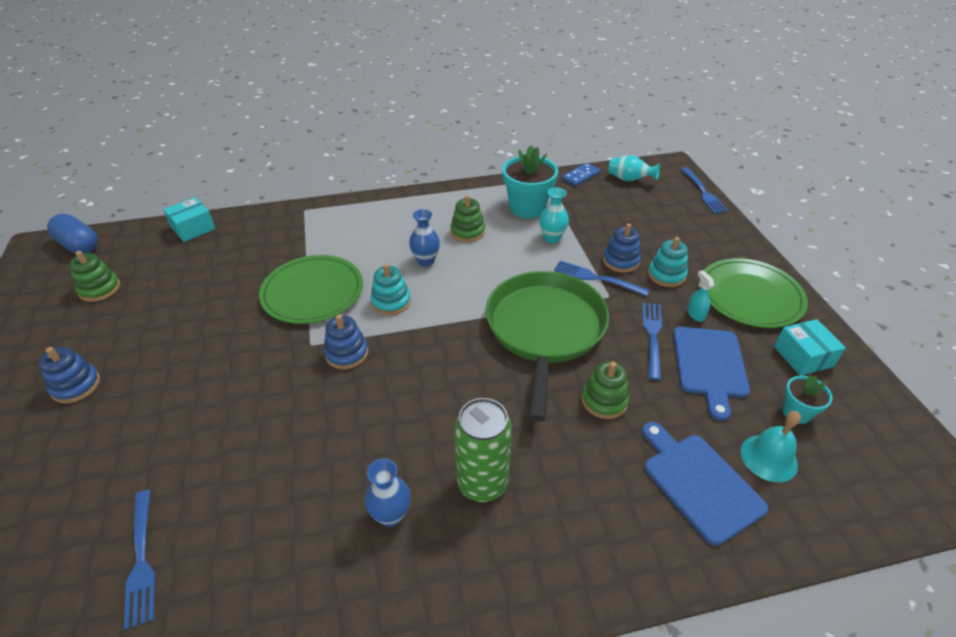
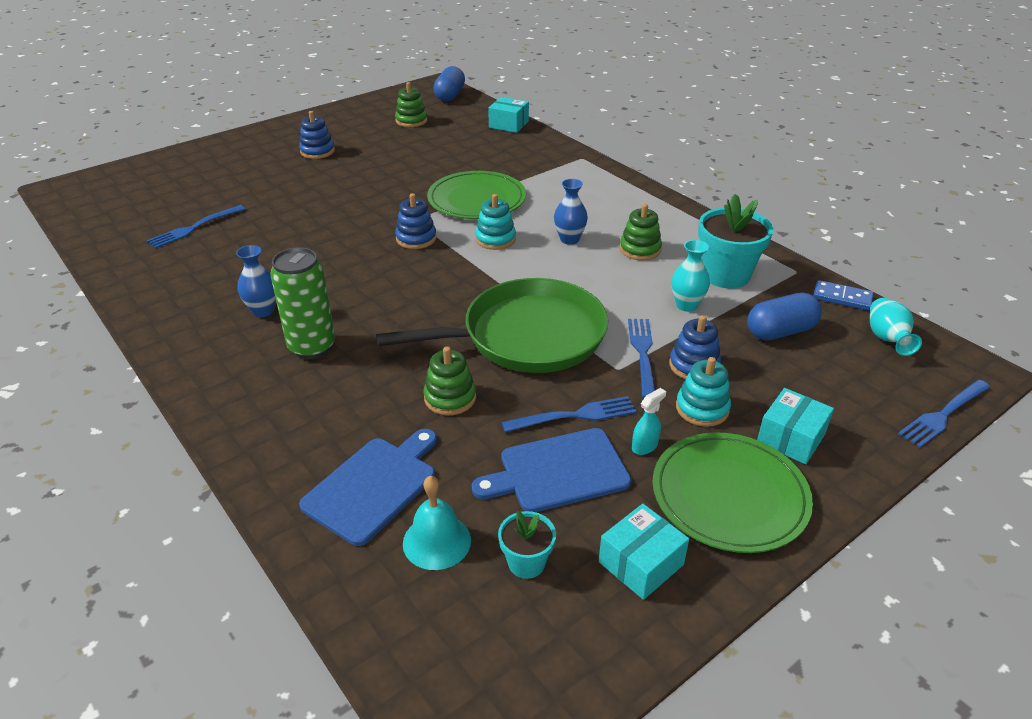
camera: 65 degrees right, 5 degrees down
(602, 213) = (780, 332): none -> blue capsule
(706, 251) = (791, 438): none -> turquoise box

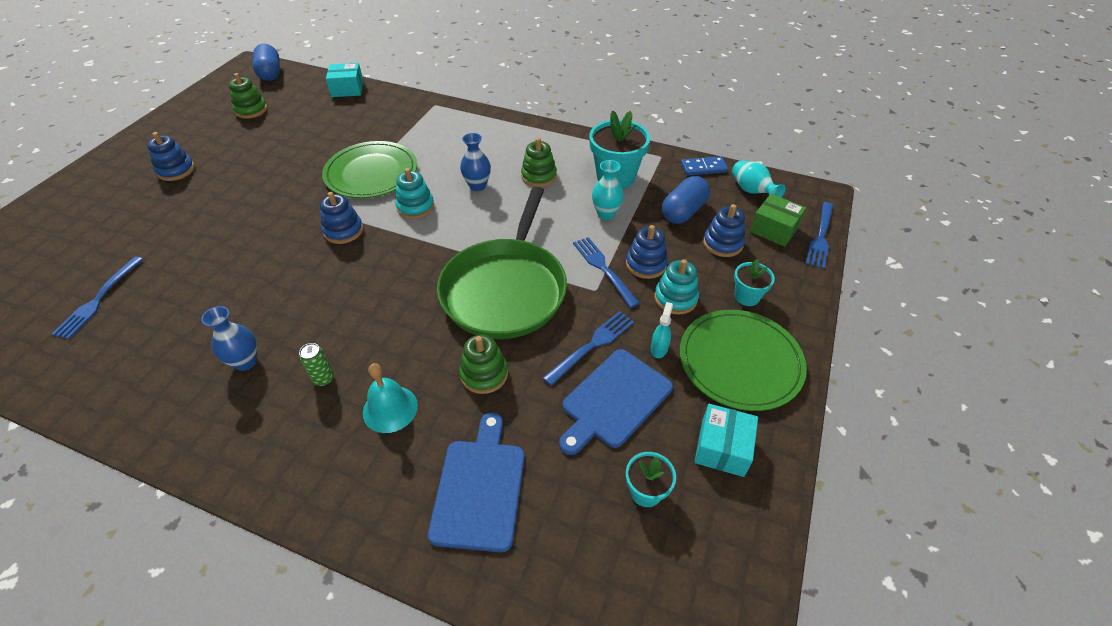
camera: 30 degrees left, 10 degrees up
(312, 347) = (324, 379): green can -> green can, size x0.46
(436, 541) = (567, 511): turquoise bell -> turquoise bell (390, 409)
(526, 336) = (506, 289): green pan -> green pan turned 150 degrees clockwise
(791, 438) = (747, 296): turquoise box -> turquoise flower pot
(804, 377) = (722, 243): none -> blue stacking toy
(884, 386) = (774, 229): none -> green box

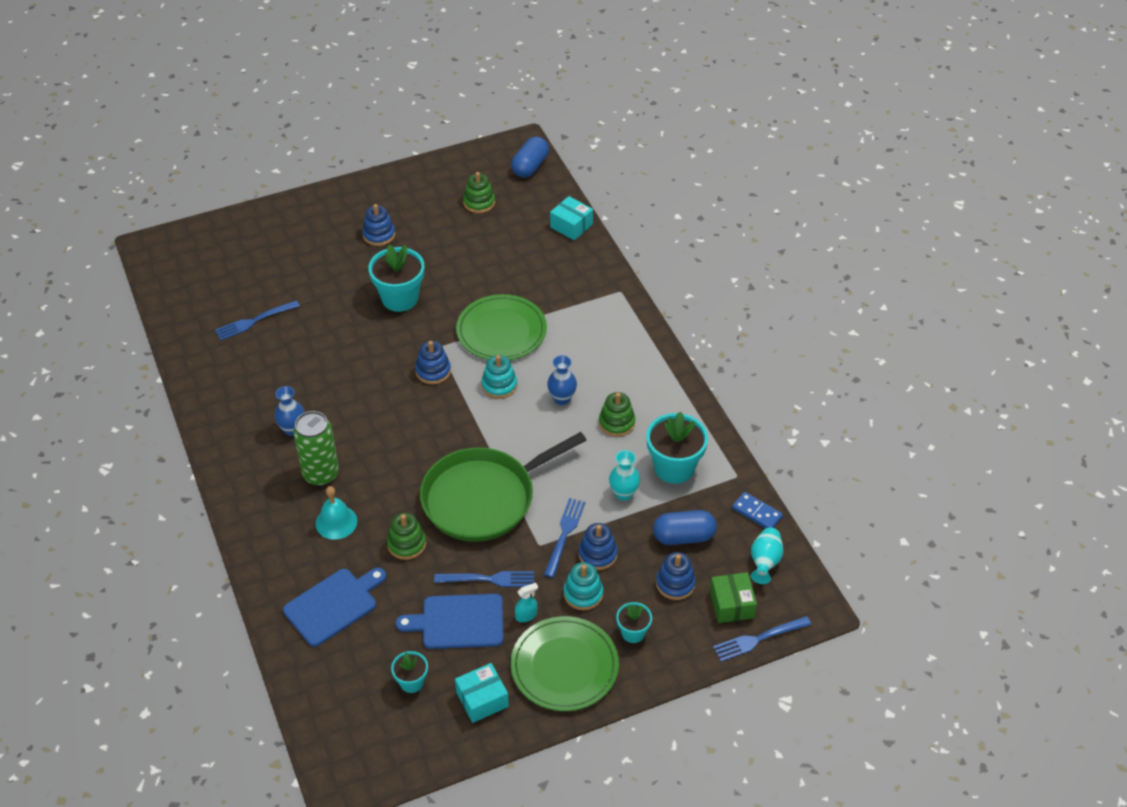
camera: 45 degrees right, 0 degrees up
(249, 200) = (400, 298): none -> turquoise flower pot
(324, 379) = (321, 474): green can -> green can, size x2.17

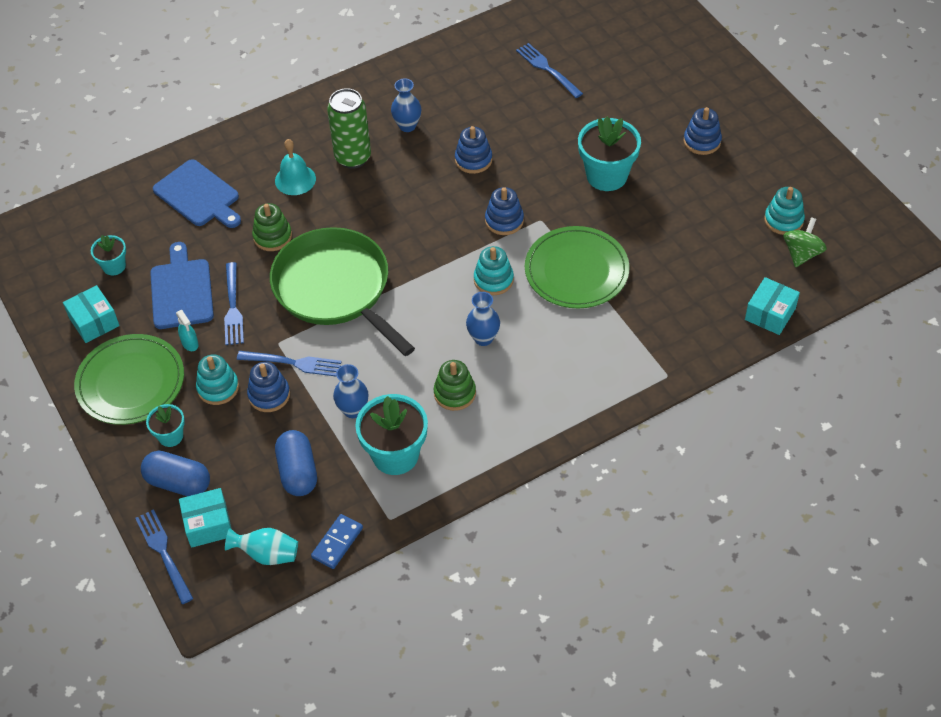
camera: 85 degrees right, 5 degrees up
(479, 202) = (783, 220): green stacking toy -> turquoise stacking toy
(516, 199) = (801, 254): none -> green spinning top
(530, 166) = (866, 260): blue capsule -> blue capsule (178, 482)
(623, 493) = (353, 410): turquoise vase -> blue vase
(675, 583) = (234, 469): blue stacking toy -> blue stacking toy (473, 160)
(731, 604) = (208, 524): green box -> turquoise box

